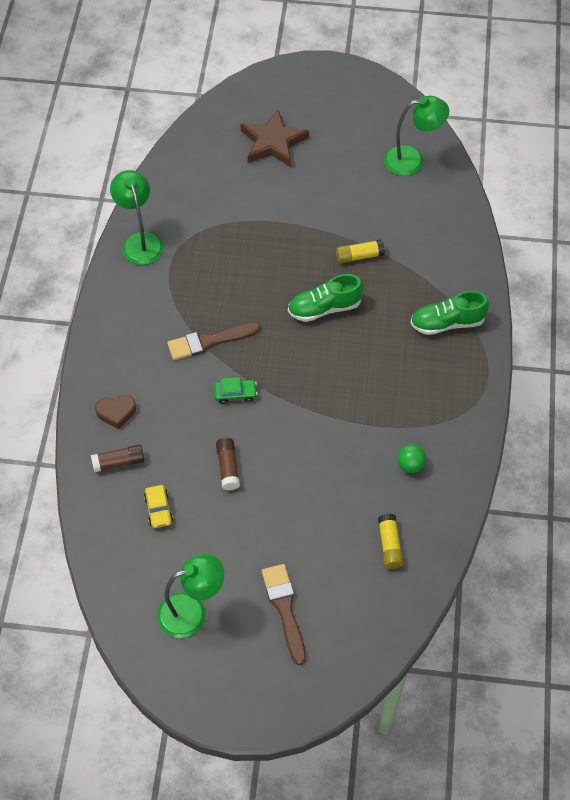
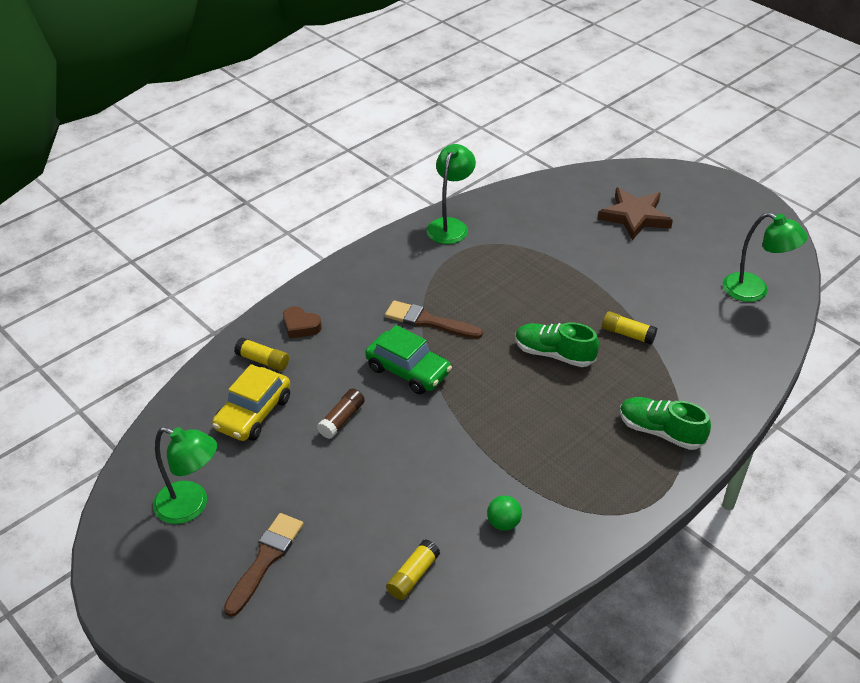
camera: 40 degrees right, 15 degrees down
(119, 462) = (263, 361): brown glue stick -> yellow glue stick
(158, 509) = (253, 413): yellow car -> yellow car, size x1.83
(235, 394) = (408, 370): green car -> green car, size x1.83

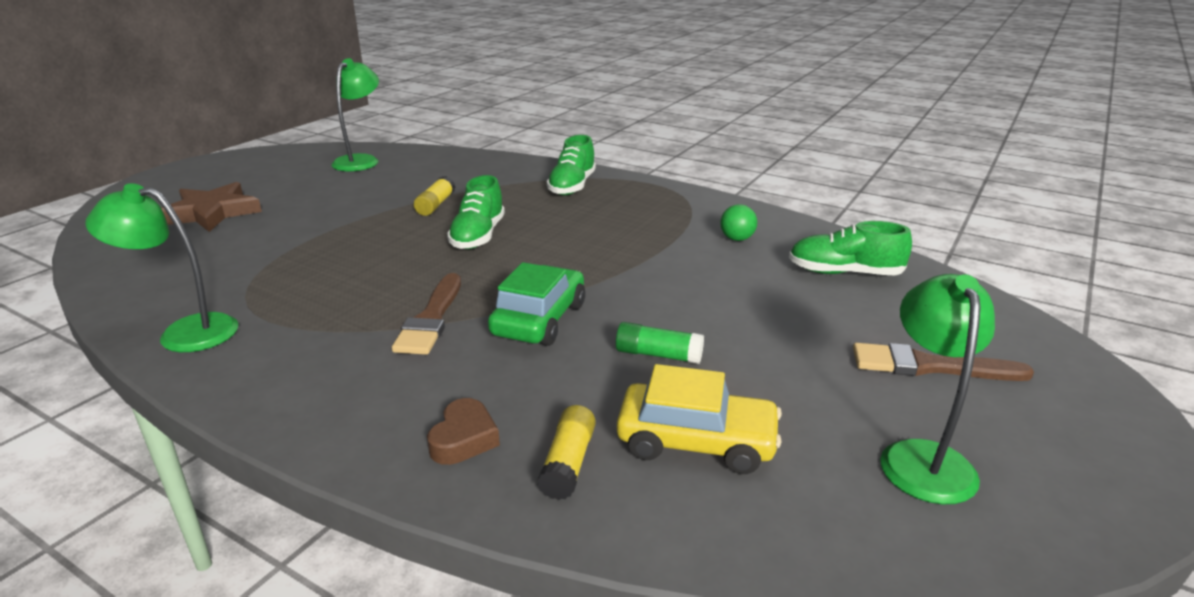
camera: 105 degrees left, 15 degrees down
(341, 419) = (658, 355): brown glue stick -> green glue stick
(413, 576) = (844, 273): yellow glue stick -> green shoe

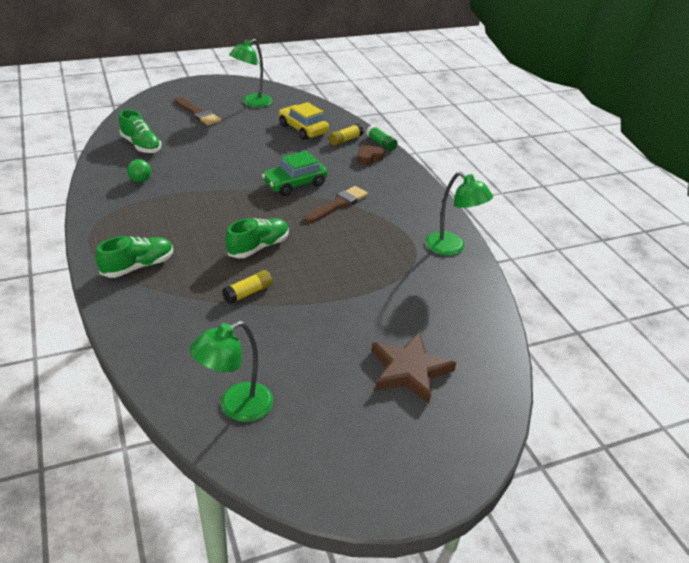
camera: 145 degrees left, 10 degrees up
(658, 355) = (273, 152): green glue stick -> green glue stick (381, 143)

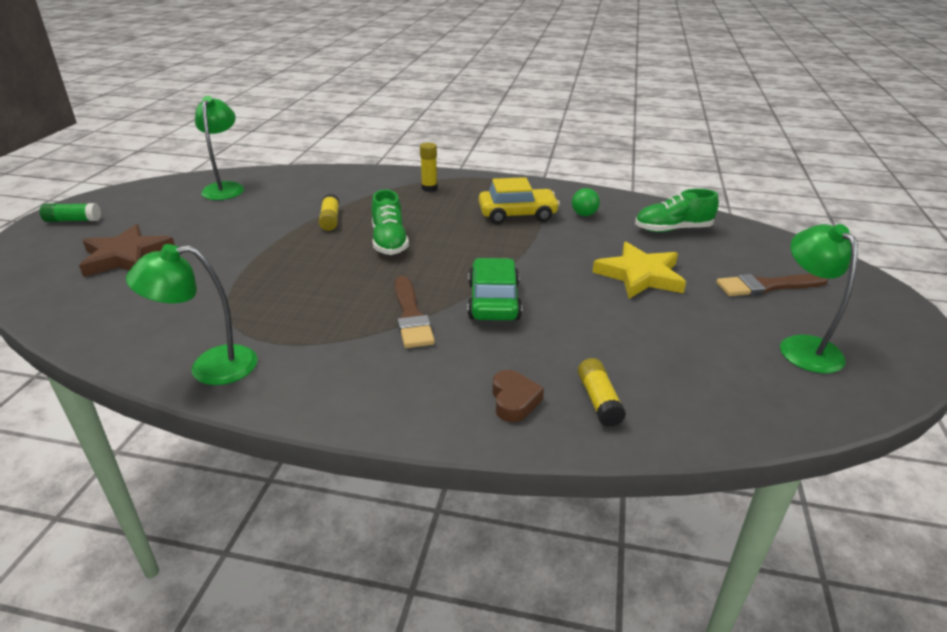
camera: 125 degrees right, 5 degrees down
(138, 266) = (429, 188): green shoe -> yellow glue stick
(219, 147) = (640, 275): none -> yellow star
(303, 129) = (667, 367): yellow car -> yellow car (517, 214)
(381, 143) = (558, 442): green glue stick -> green glue stick (73, 220)

